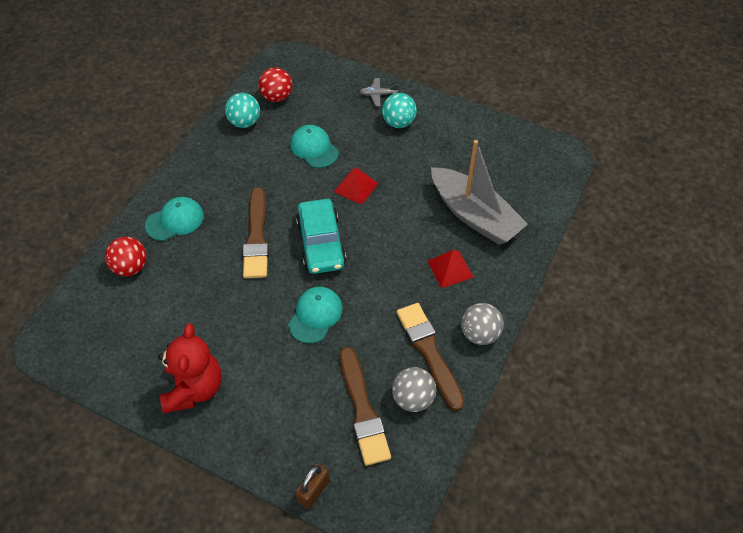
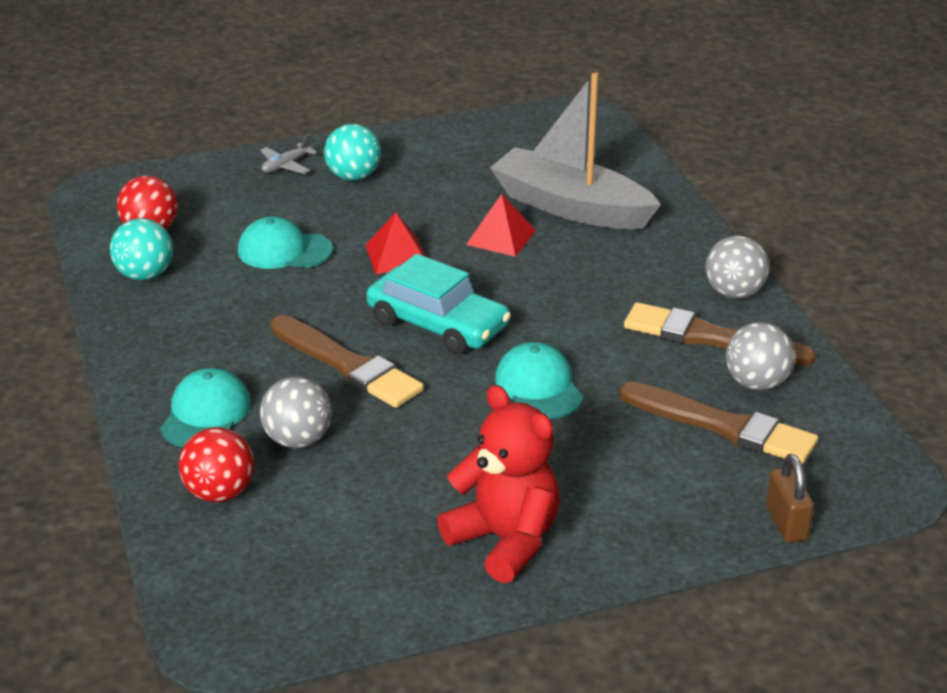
camera: 45 degrees left, 20 degrees down
(189, 263) = (298, 440): none -> grey ball
(450, 269) = (618, 262): red pyramid -> red pyramid (501, 237)
(474, 215) = (571, 207): grey boat -> grey boat turned 150 degrees counterclockwise

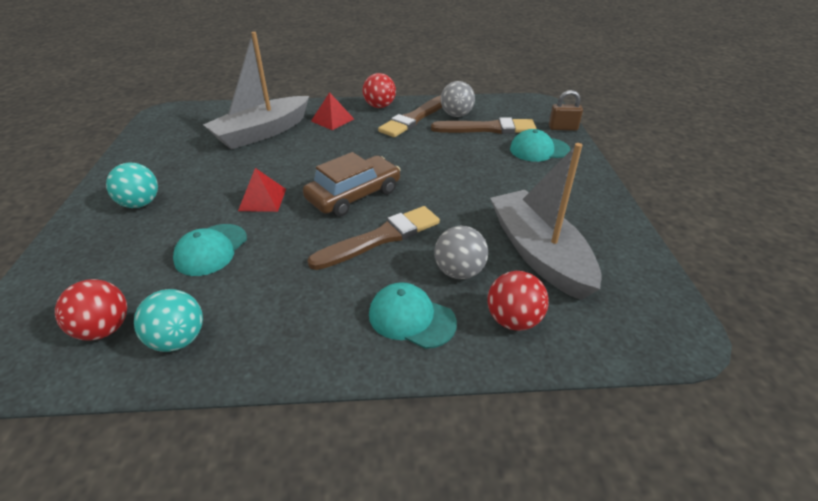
camera: 75 degrees left, 5 degrees up
(286, 166) = (85, 234): grey plane -> none
(358, 508) = (539, 254): none -> grey boat
(437, 324) = (354, 195): turquoise car -> brown car
(501, 237) = (274, 159): red pyramid -> red pyramid (332, 120)
(505, 540) = (573, 204): red teddy bear -> none
(539, 387) = (435, 171): turquoise cap -> turquoise cap (539, 150)
(722, 426) = (487, 128): brown brush -> brown brush turned 45 degrees clockwise
(734, 293) = (379, 106): grey ball -> red ball

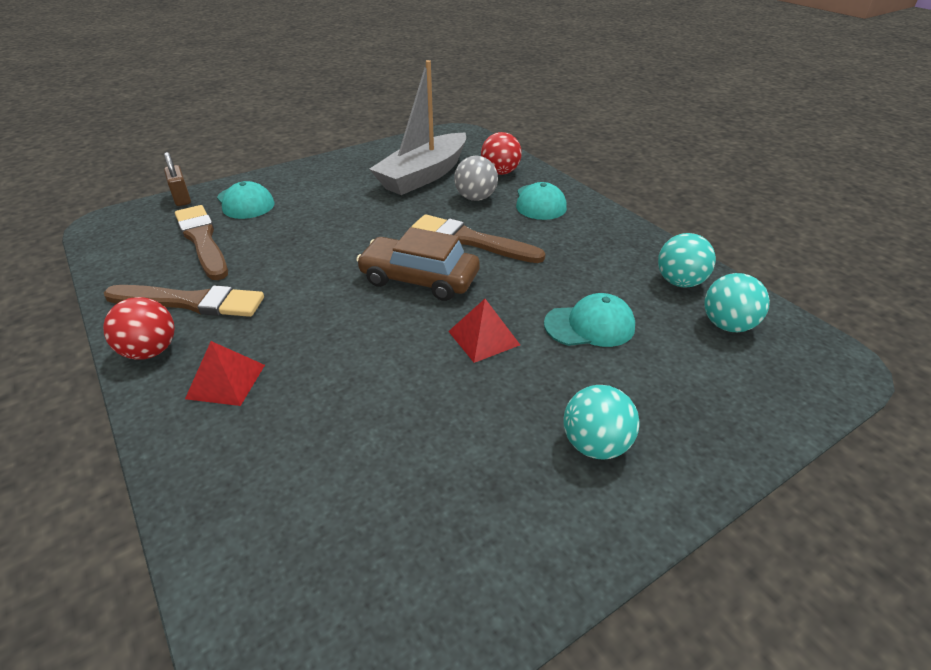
camera: 120 degrees left, 0 degrees up
(104, 329) = (727, 325): red ball -> turquoise ball
(262, 132) = (314, 444): grey boat -> none
(456, 115) = (165, 272): grey ball -> none

